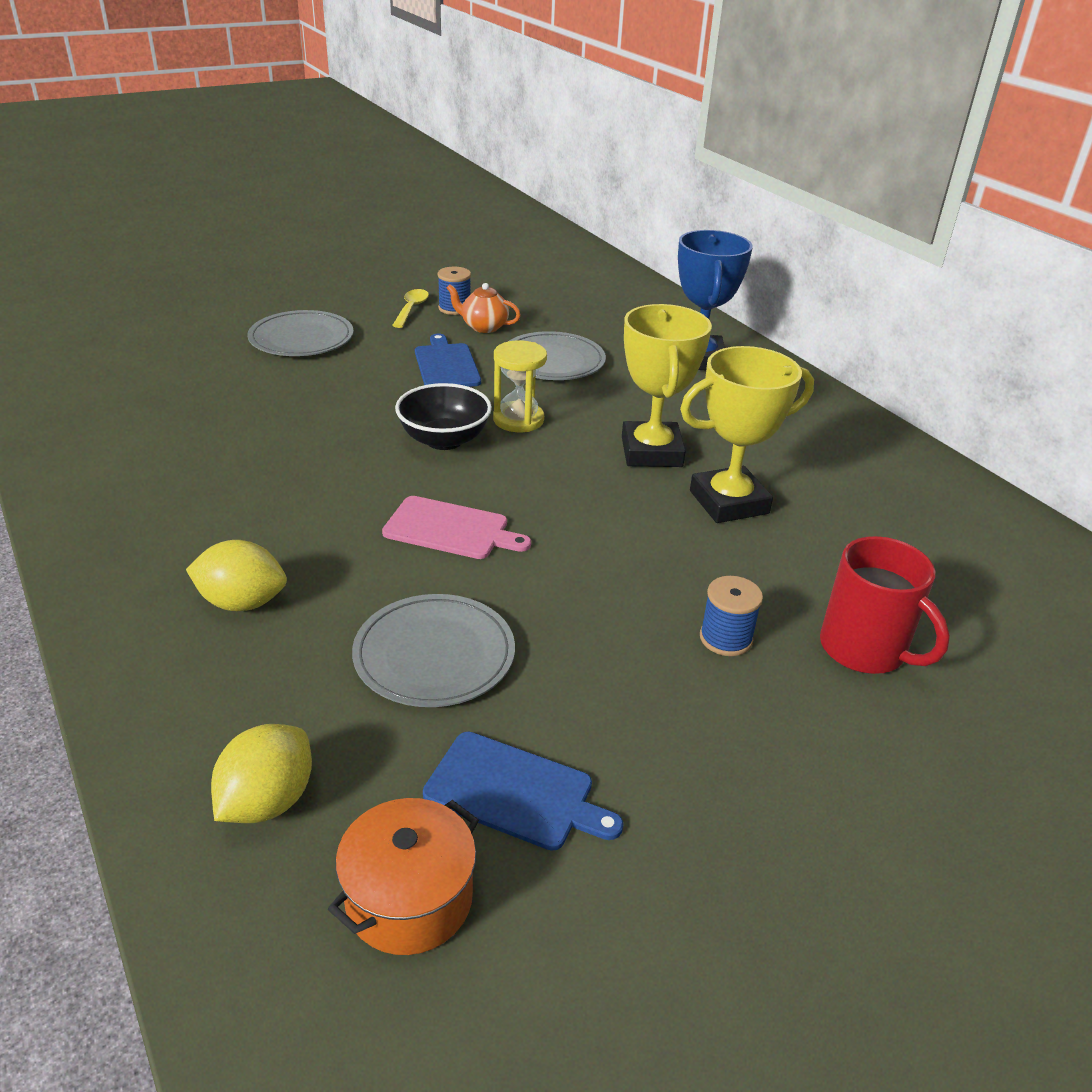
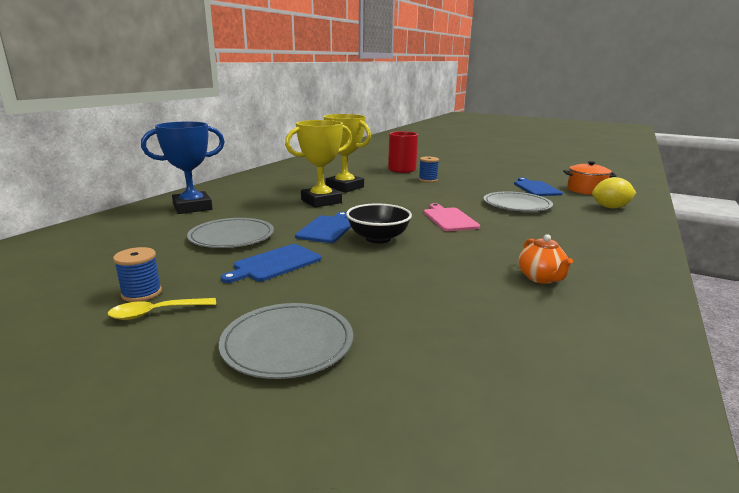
camera: 120 degrees left, 15 degrees down
(242, 602) = (572, 237): yellow lemon -> none
(483, 327) = (182, 270): orange teapot -> orange teapot (541, 278)
(518, 420) = (327, 228): yellow hourglass -> blue cutting board

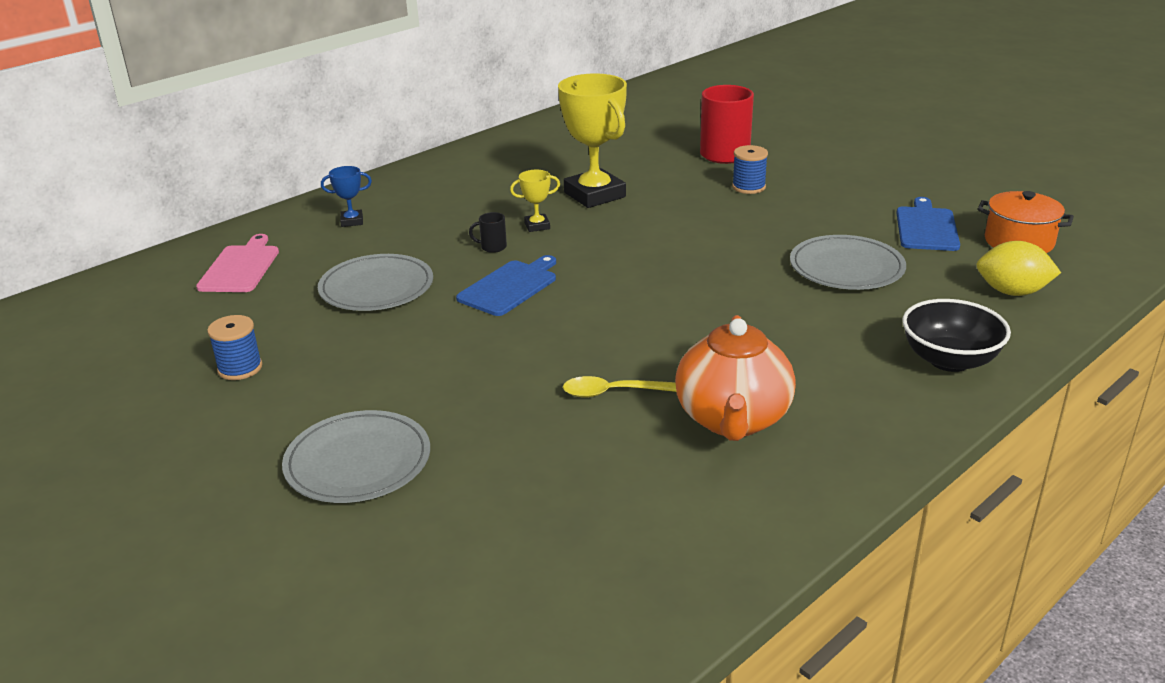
camera: 20 degrees right, 10 degrees up
(156, 313) = (246, 399): yellow spoon -> yellow spoon (611, 392)
(192, 207) = (352, 221): blue trophy -> blue trophy, size x0.45
(274, 264) = (405, 344): blue cutting board -> none
(300, 212) = (492, 247): none -> black mug
(321, 201) = (537, 226): yellow trophy -> yellow trophy, size x0.45
(378, 238) = (567, 315): black bowl -> black bowl (949, 360)
(449, 219) = (704, 287): pink cutting board -> pink cutting board (241, 267)
(541, 278) = (732, 420): orange teapot -> orange teapot, size x1.76

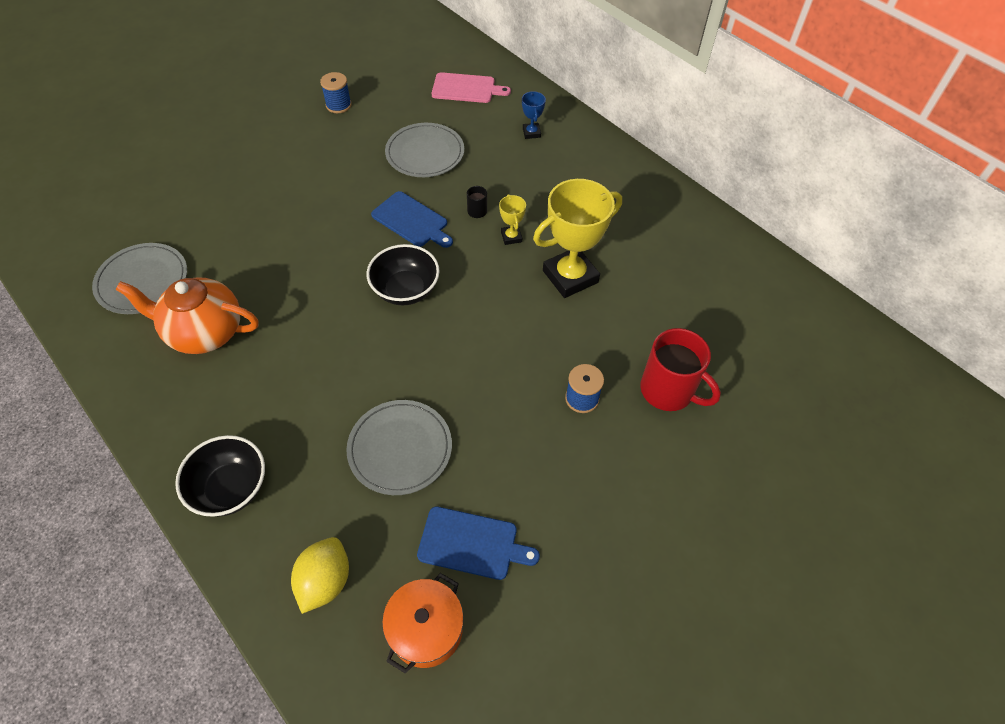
camera: 90 degrees right, 25 degrees up
(358, 461) = (228, 160): grey plate -> grey plate (142, 281)
(611, 392) = (257, 271): yellow spoon -> none
(629, 281) = (405, 290): none -> black bowl

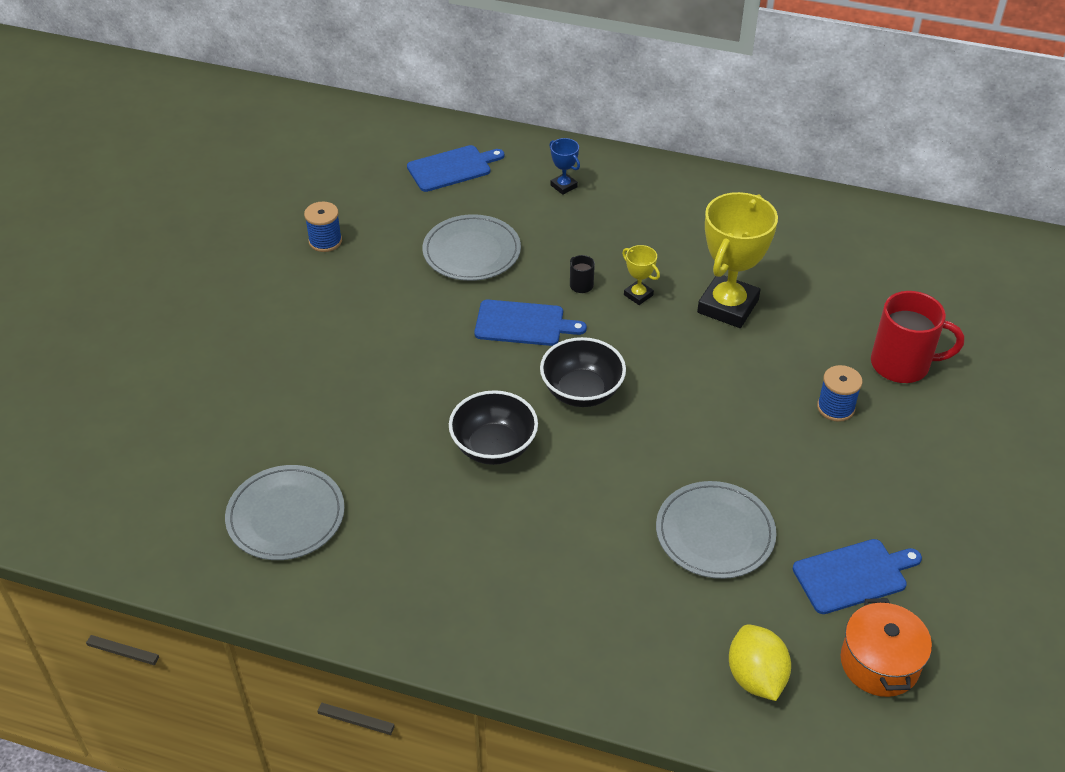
camera: 30 degrees left, 10 degrees down
(204, 332) = (411, 530): orange teapot -> none
(231, 488) = (588, 652): black bowl -> black bowl (494, 447)
(466, 88) = (452, 168): pink cutting board -> blue cutting board

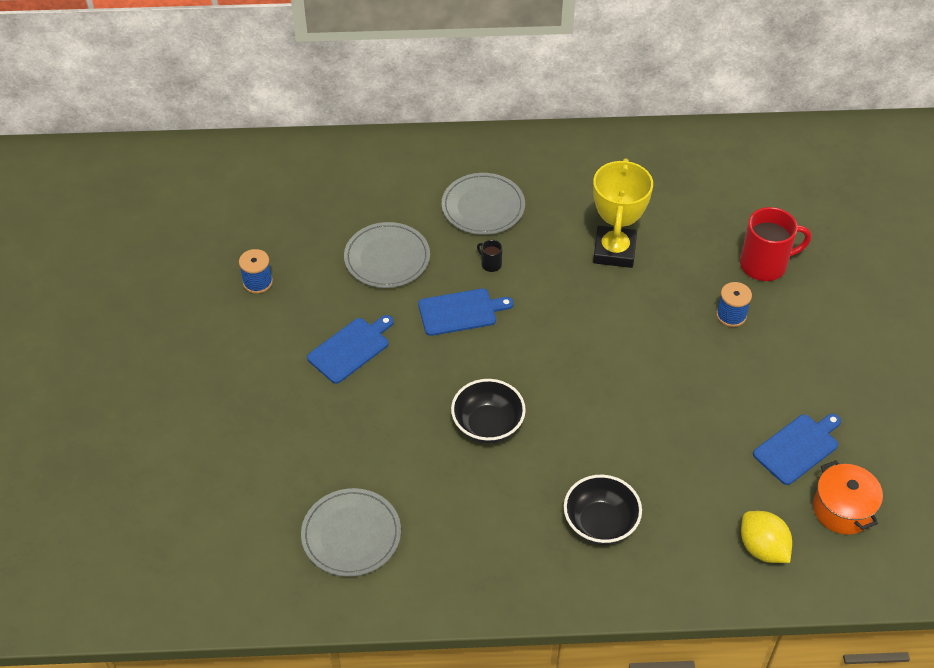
camera: 20 degrees left, 5 degrees up
(452, 168) = (332, 183): blue cutting board -> blue cutting board (351, 349)
(563, 186) = (435, 176): blue trophy -> none
(582, 391) = (534, 358): black bowl -> black bowl (600, 524)
(638, 295) = (540, 260): yellow trophy -> none
(715, 533) = (686, 445): grey plate -> grey plate (483, 207)

